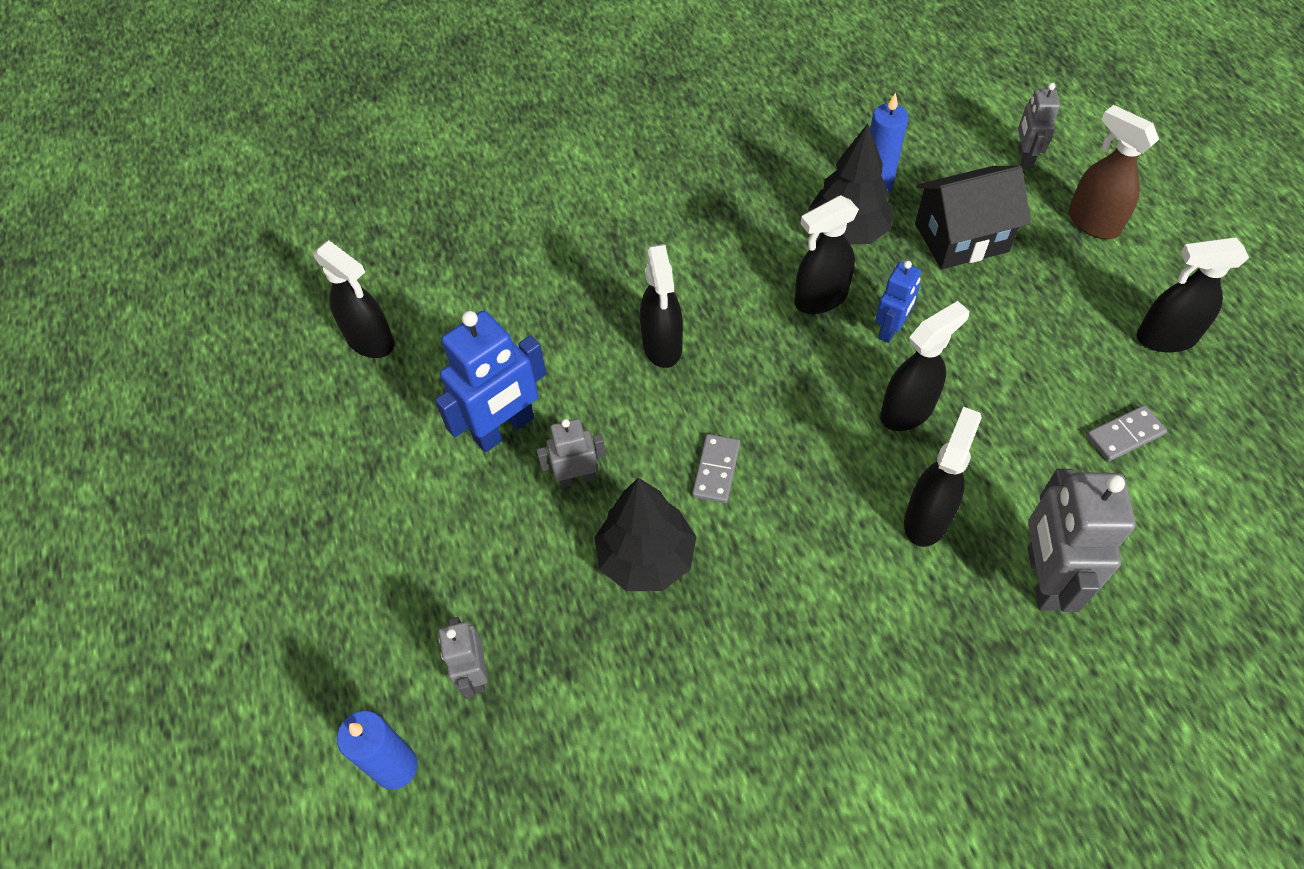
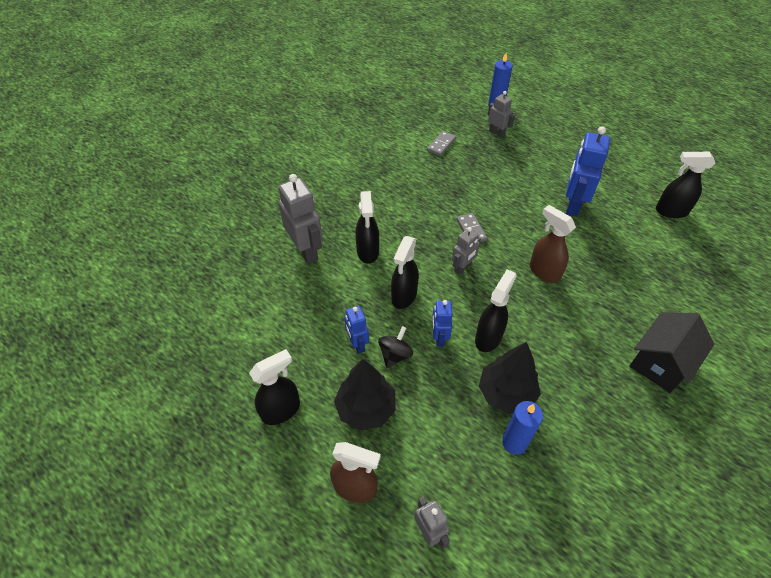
camera: 145 degrees right, 5 degrees down
(577, 478) = (524, 201): grey robot -> grey robot (463, 268)
(646, 558) = (471, 188): black tree -> black tree (366, 408)
(662, 346) = (544, 271): black spray bottle -> brown spray bottle
(961, 238) = (435, 425): black house -> black house (660, 363)
(968, 335) = (395, 355): none -> black spinning top
(1018, 374) = (357, 344): none -> blue robot
(1124, 435) = (289, 335): grey domino -> grey domino (441, 145)

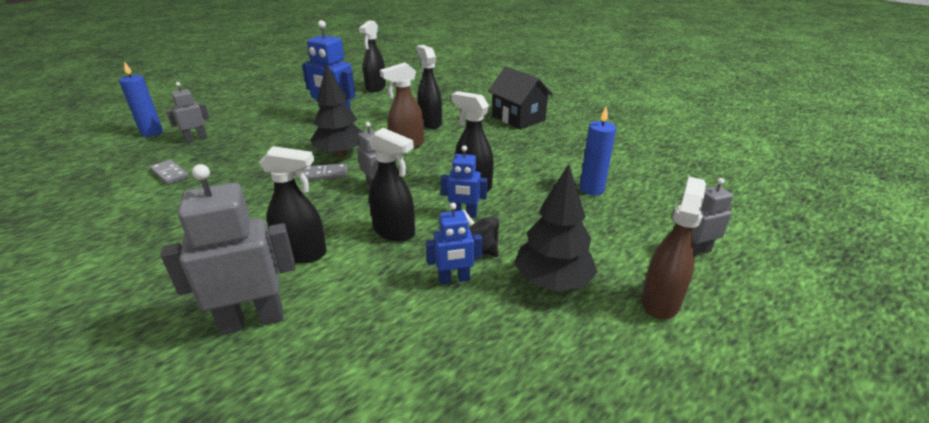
camera: 80 degrees left, 20 degrees down
(281, 410) = (552, 372): black spray bottle -> black spray bottle (430, 123)
(506, 393) = (539, 185): black tree -> black tree (340, 154)

